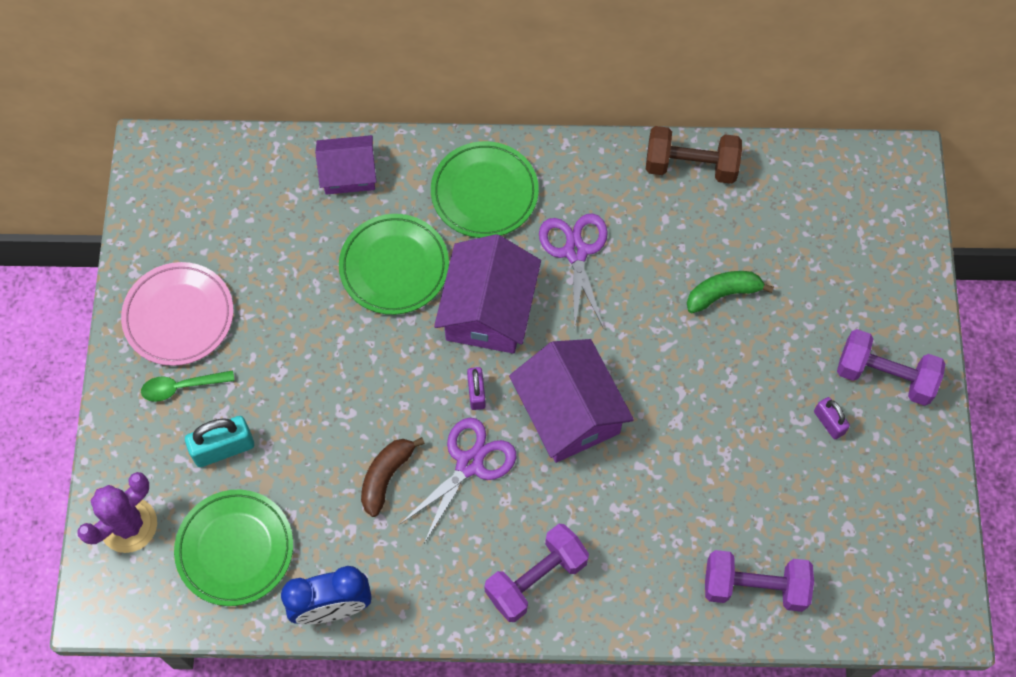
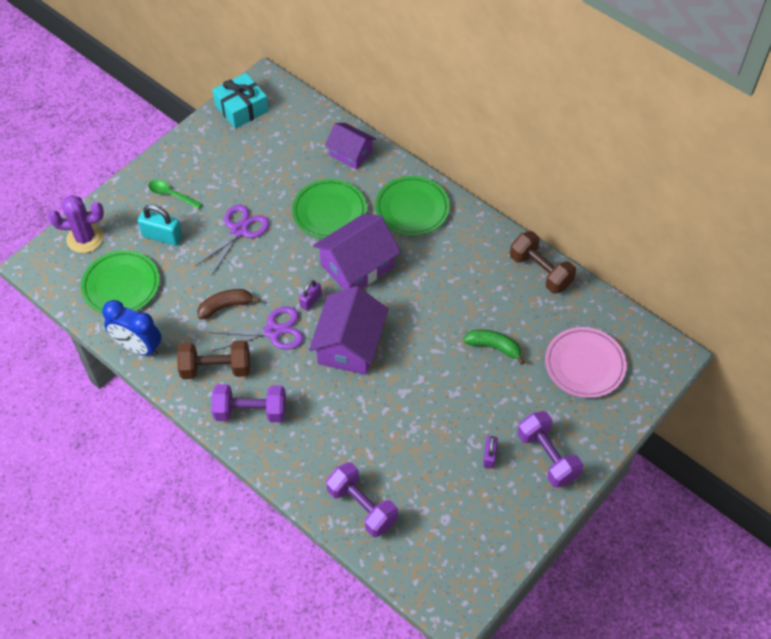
camera: 40 degrees right, 10 degrees down
(158, 209) = (241, 108): none -> turquoise gift
(179, 316) = (202, 162): pink plate -> pink plate (584, 365)
(448, 560) = (216, 368): none -> brown dumbbell
(575, 252) = (432, 270): purple scissors -> purple scissors (239, 230)

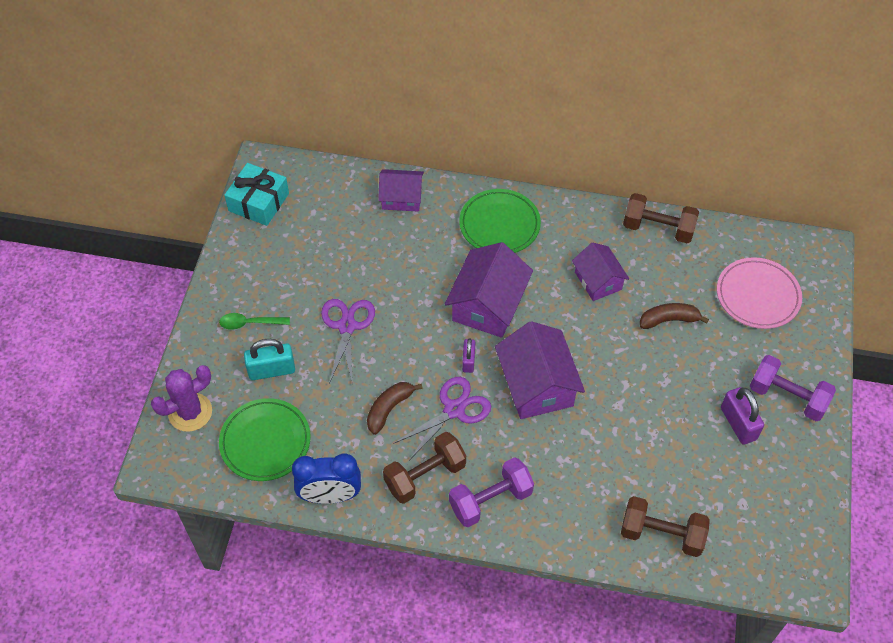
camera: 30 degrees left, 0 degrees up
(329, 212) = (423, 265): green plate -> none
(362, 506) = (661, 534): purple dumbbell -> brown dumbbell
(459, 289) = (598, 281): none -> purple house
(489, 456) = (738, 423): purple padlock -> purple padlock, size x1.63
(494, 347) = (669, 320): green banana -> brown banana

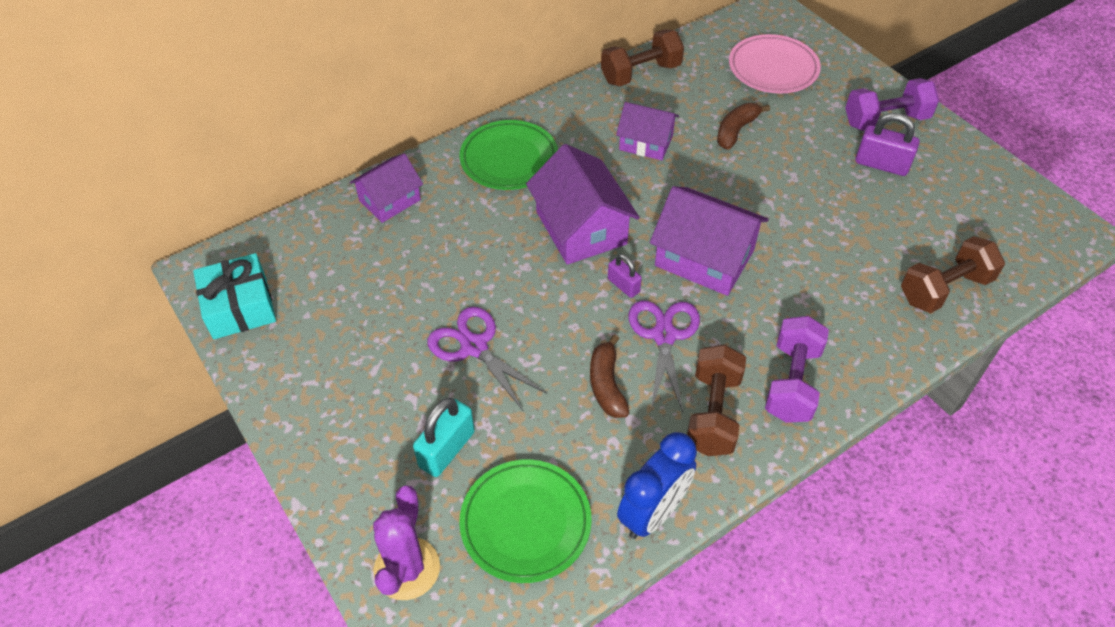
camera: 45 degrees left, 5 degrees down
(250, 323) = (368, 425): green spoon -> none

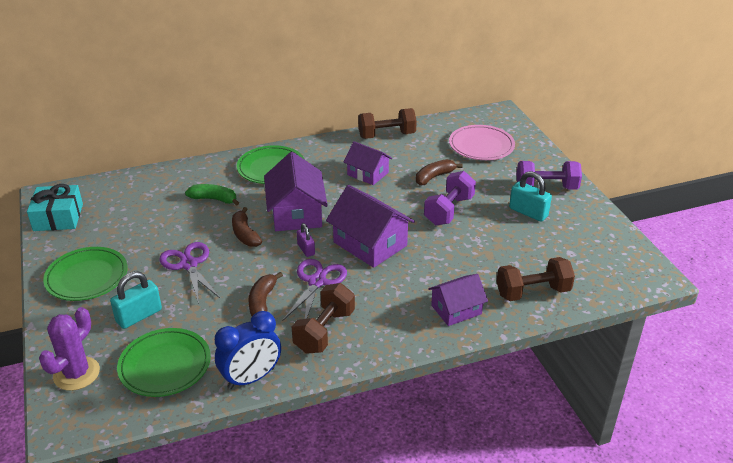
camera: 15 degrees right, 15 degrees down
(337, 402) = (87, 277): none -> green plate
(389, 200) = (182, 178): purple house -> purple house (456, 309)
(454, 228) = (214, 199): none -> green banana
(527, 278) = (245, 234): none -> brown banana
(792, 383) = (390, 325): purple dumbbell -> purple dumbbell (449, 210)
(881, 164) = (528, 212): purple padlock -> turquoise padlock

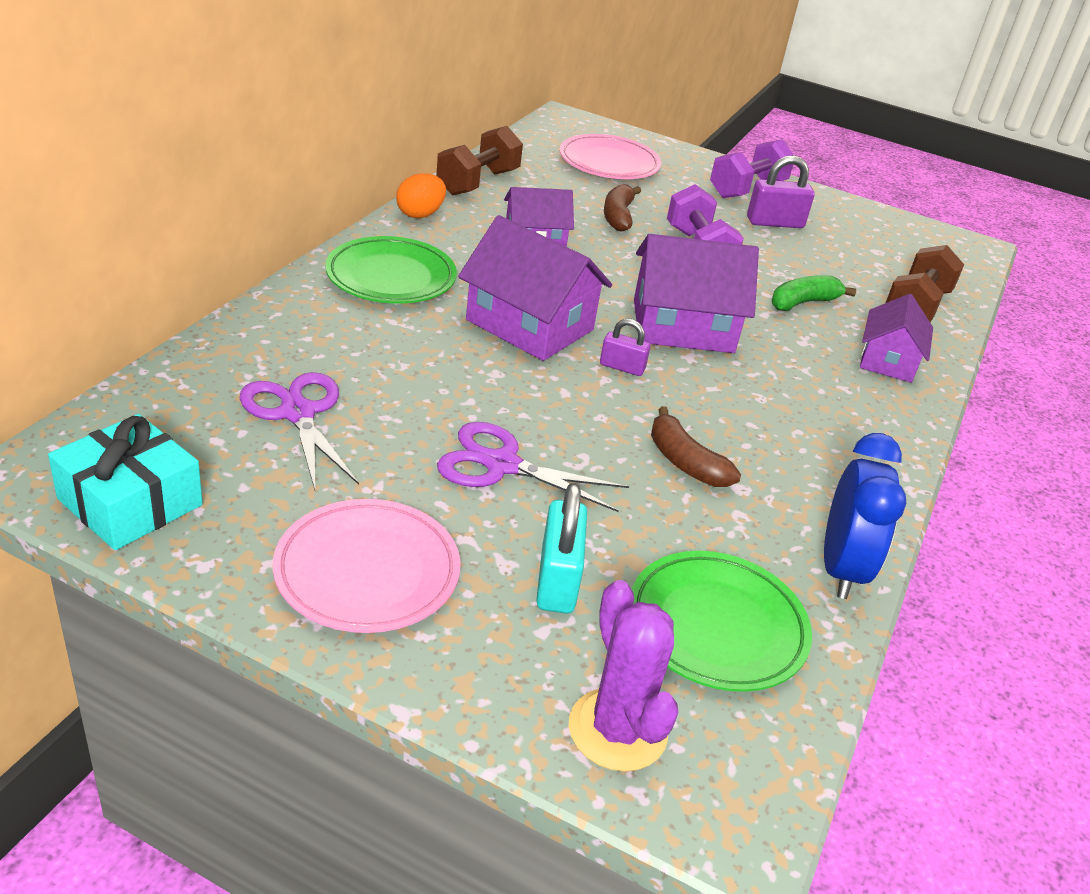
camera: 50 degrees left, 0 degrees up
(87, 277) = (367, 572): green plate -> pink plate
(214, 199) = (377, 353): green banana -> green banana (803, 302)
(245, 234) = (509, 383): brown banana -> none
(317, 282) = (704, 402): purple scissors -> purple scissors (297, 413)
(324, 331) = (814, 459): brown dumbbell -> none
(331, 143) = (420, 214): none -> orange egg
(528, 212) = (775, 223): turquoise padlock -> purple padlock

